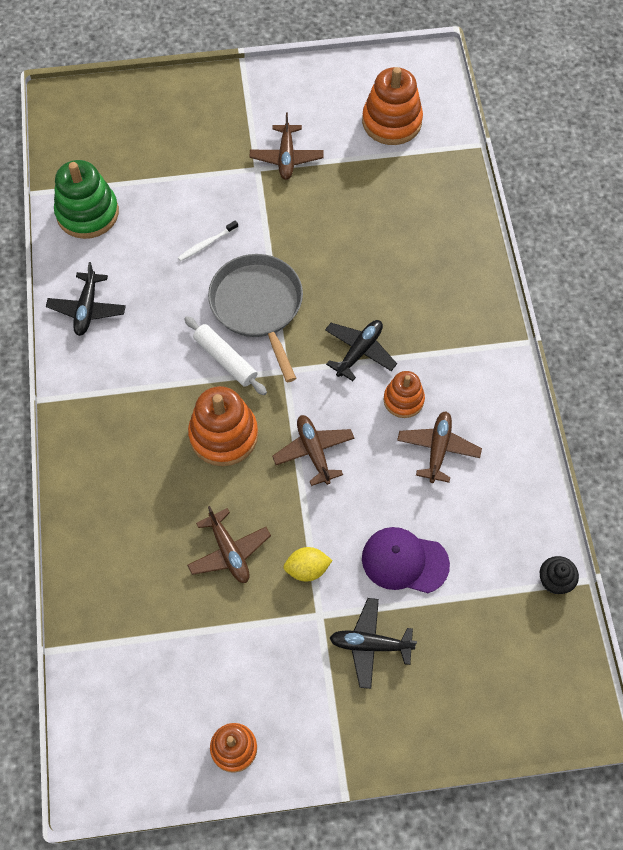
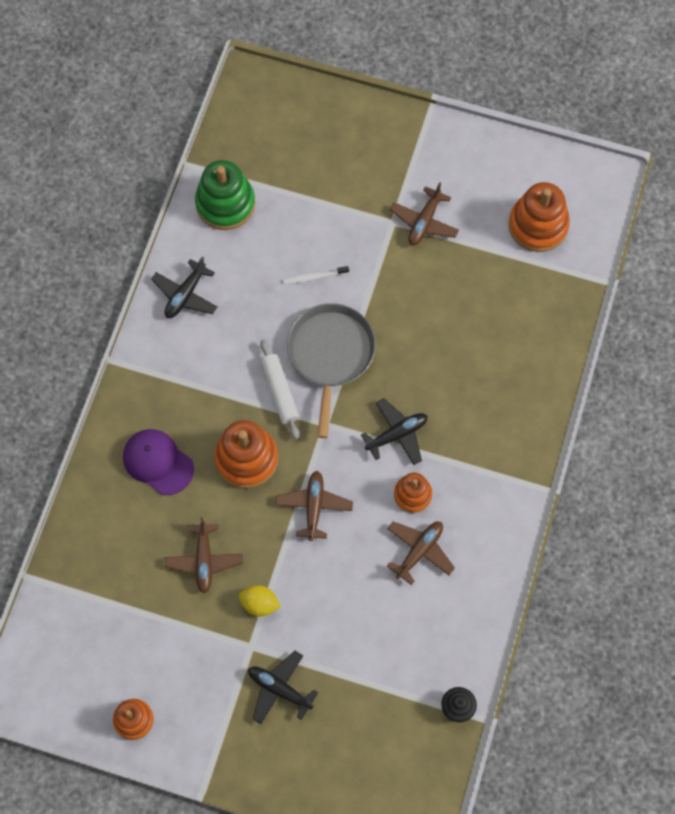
camera: 25 degrees right, 5 degrees up
(404, 561) = (342, 634): purple cap -> purple cap (158, 462)

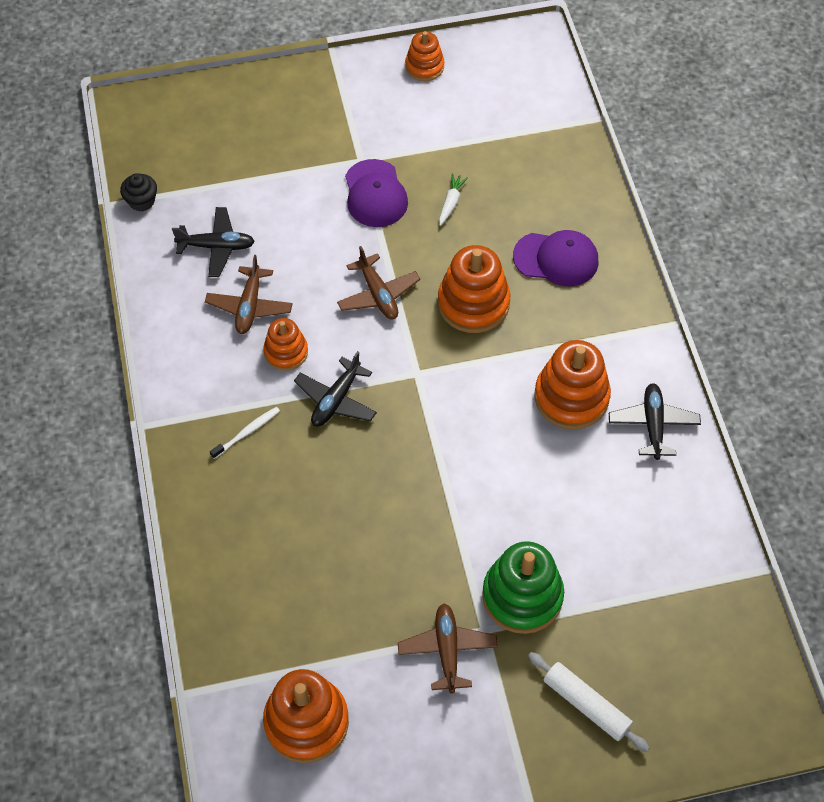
camera: 150 degrees right, 10 degrees down
(204, 560) = (451, 202): brown plane -> white carrot
(225, 204) = (688, 546): green stacking toy -> green stacking toy (522, 596)
(227, 345) = (571, 397): none -> orange stacking toy
(259, 604) = (375, 194): yellow lemon -> purple cap
(279, 392) = (484, 380): white rolling pin -> white rolling pin (586, 705)
(279, 689) = (313, 142): black plane -> black plane (217, 247)
(314, 277) = (531, 516): white toothbrush -> white toothbrush (247, 432)
(330, 355) = (456, 443): grey pan -> none

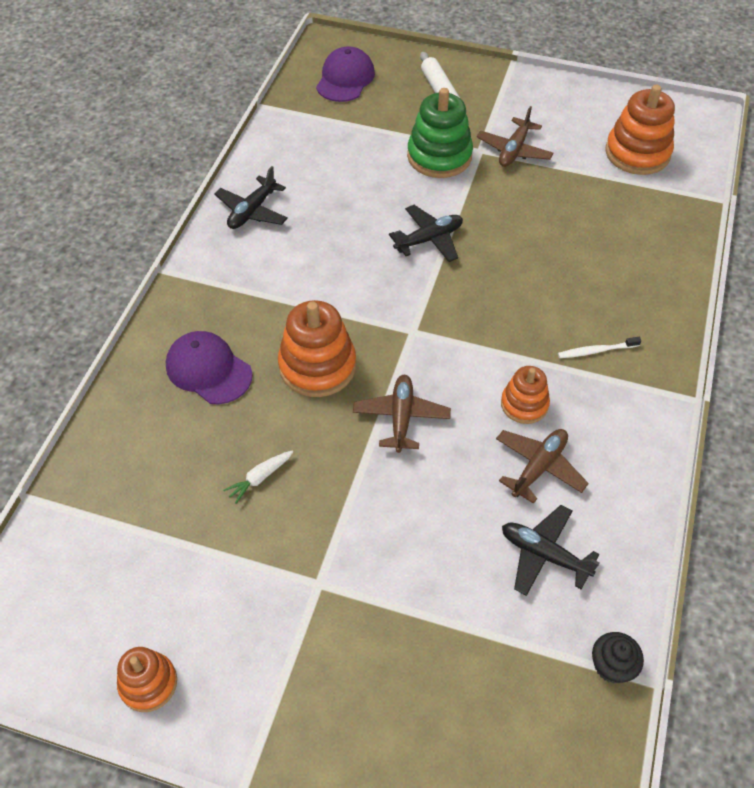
camera: 150 degrees left, 5 degrees down
(336, 400) = (499, 341): black plane -> black plane (429, 239)
(375, 194) = (331, 530): purple cap -> purple cap (345, 79)
(571, 397) = (297, 256): orange stacking toy -> none

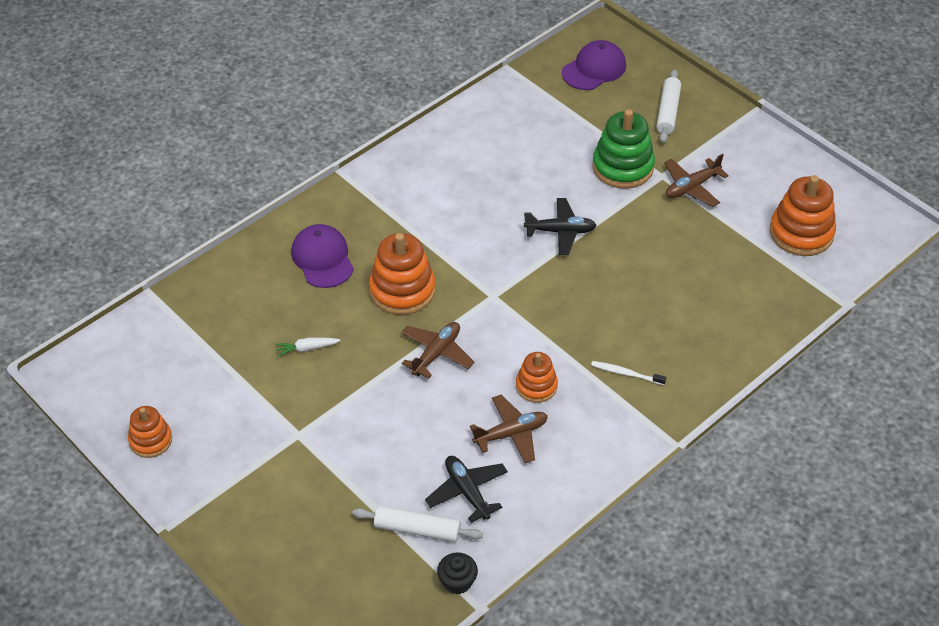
camera: 30 degrees right, 5 degrees down
(252, 211) = (437, 152): black plane -> none
(526, 627) = (417, 529): none -> white rolling pin

